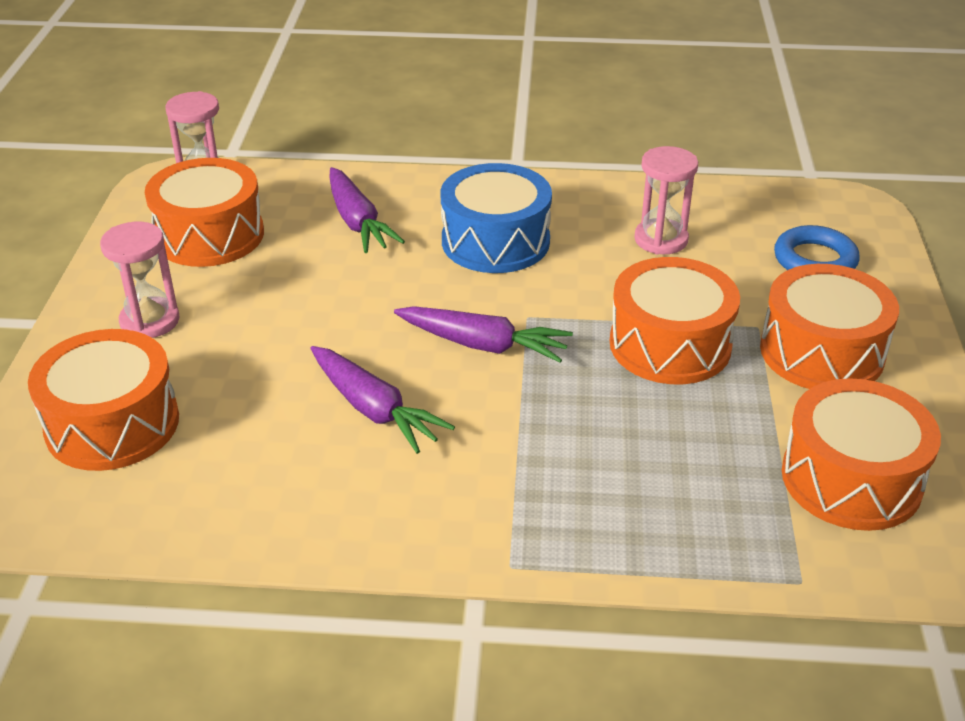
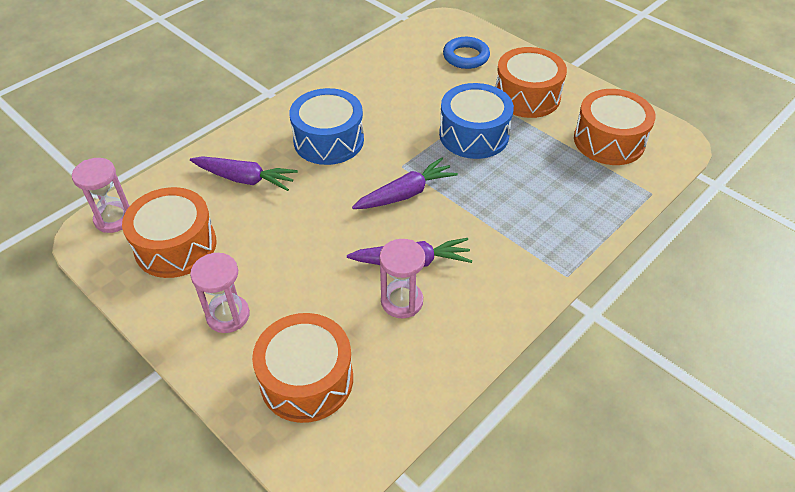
camera: 50 degrees left, 10 degrees up
(661, 239) = (396, 88): pink hourglass -> pink hourglass (402, 301)
(670, 345) = (474, 135): orange drum -> blue drum

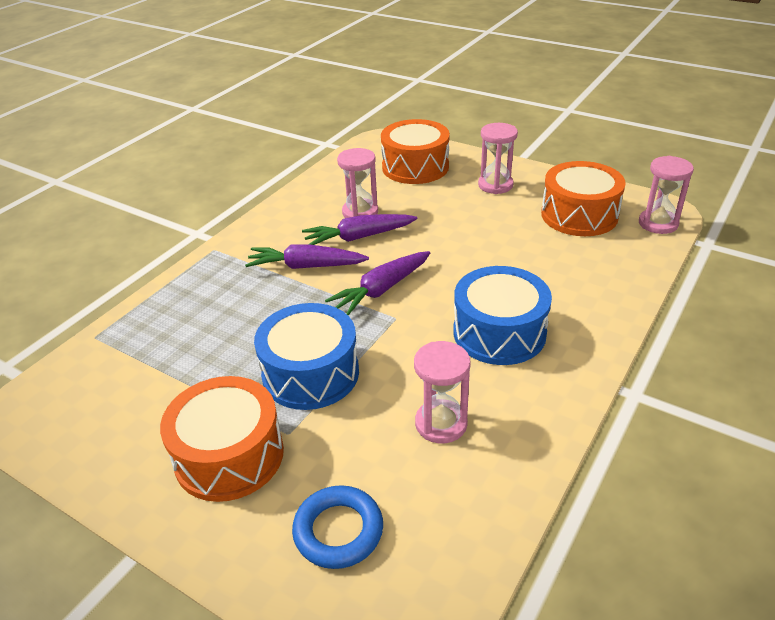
camera: 170 degrees right, 10 degrees down
(245, 179) = (565, 275): purple carrot -> purple carrot (306, 266)
(395, 92) = (441, 423): none -> pink hourglass
(609, 141) = (121, 397): orange drum -> none

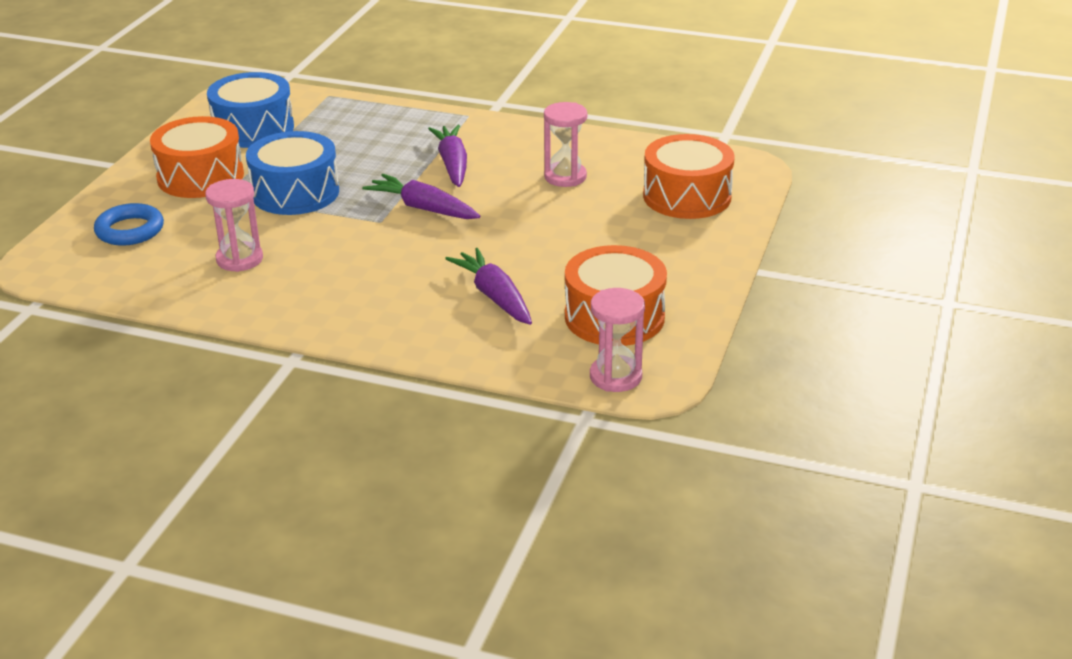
camera: 75 degrees right, 5 degrees down
(358, 237) = (514, 183): purple carrot -> purple carrot (494, 296)
(495, 185) = (665, 254): pink hourglass -> none
(499, 332) = (367, 278): blue drum -> blue drum (253, 129)

